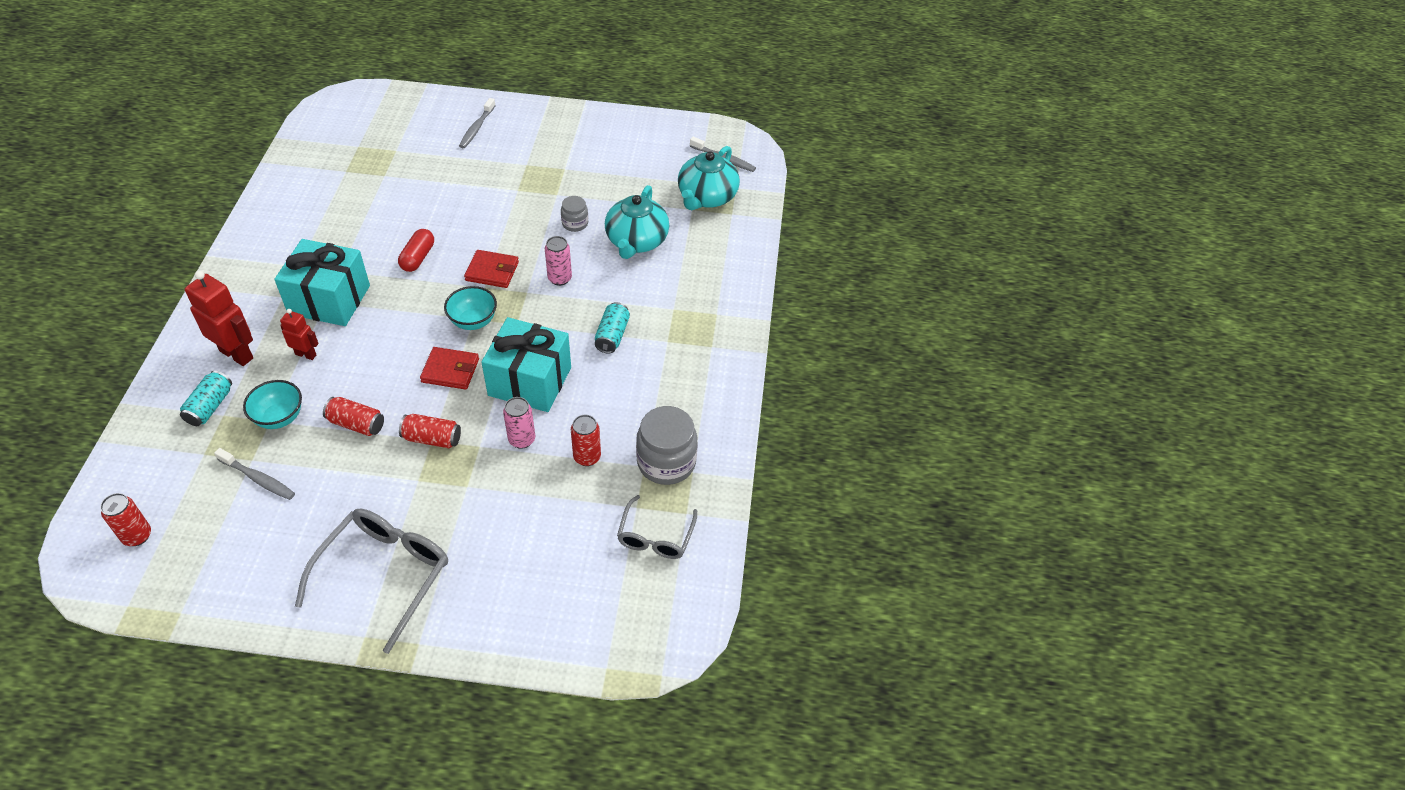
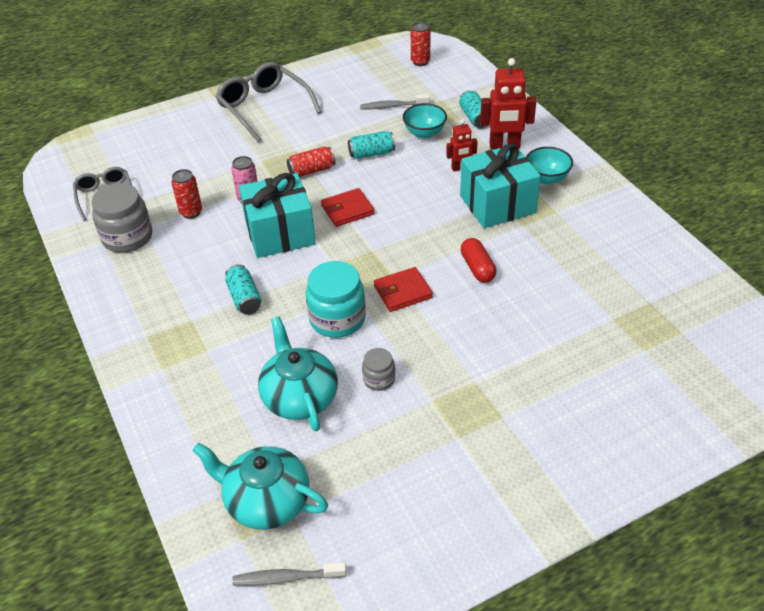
camera: 150 degrees right, 5 degrees down
(356, 424) = (371, 153): red can -> turquoise can
(384, 575) = (264, 108): grey glasses -> grey glasses turned 150 degrees clockwise
(473, 321) = (370, 248): turquoise bowl -> turquoise bowl (546, 178)
(477, 128) = (609, 429): grey toothbrush -> none
(560, 278) = (337, 319): pink can -> turquoise jar
(706, 197) = (266, 501): turquoise teapot -> turquoise teapot turned 60 degrees counterclockwise

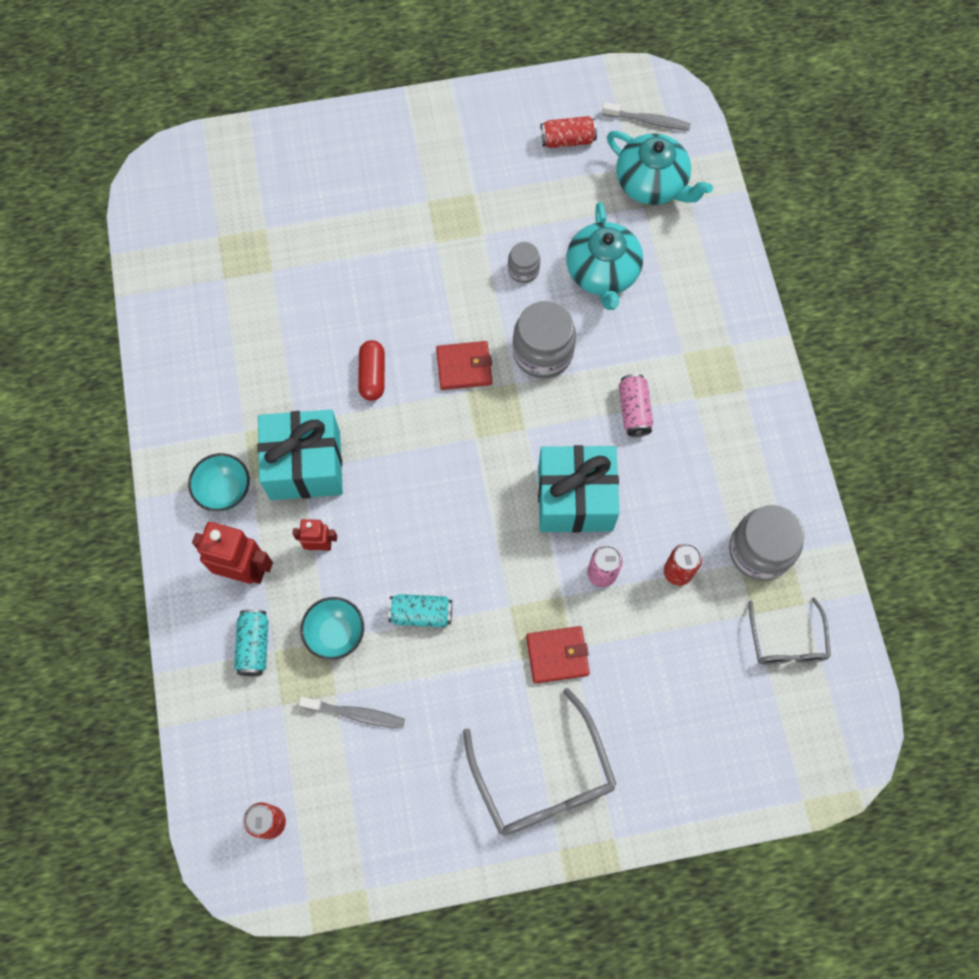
camera: 165 degrees left, 25 degrees up
(244, 298) = (634, 410): turquoise can -> pink can
(312, 170) = (509, 604): red can -> red can (567, 140)
(337, 319) = (542, 352): turquoise jar -> grey jar
(347, 210) = (485, 513): red wallet -> red wallet (557, 655)

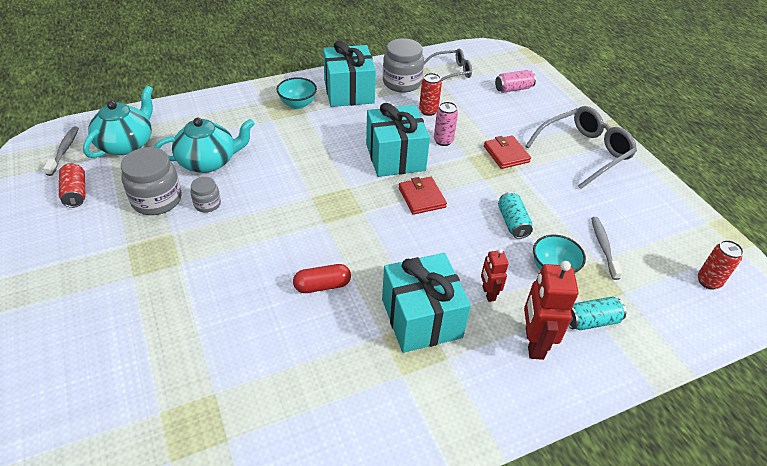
camera: 105 degrees left, 25 degrees down
(225, 491) = (467, 377): turquoise bowl -> turquoise bowl (297, 104)
(464, 367) = (303, 227): red wallet -> red wallet (422, 197)
(542, 352) = (282, 185): grey jar -> grey jar (157, 200)
(634, 410) = (321, 137): pink can -> pink can (513, 89)
(741, 466) = (349, 92): none -> turquoise gift

